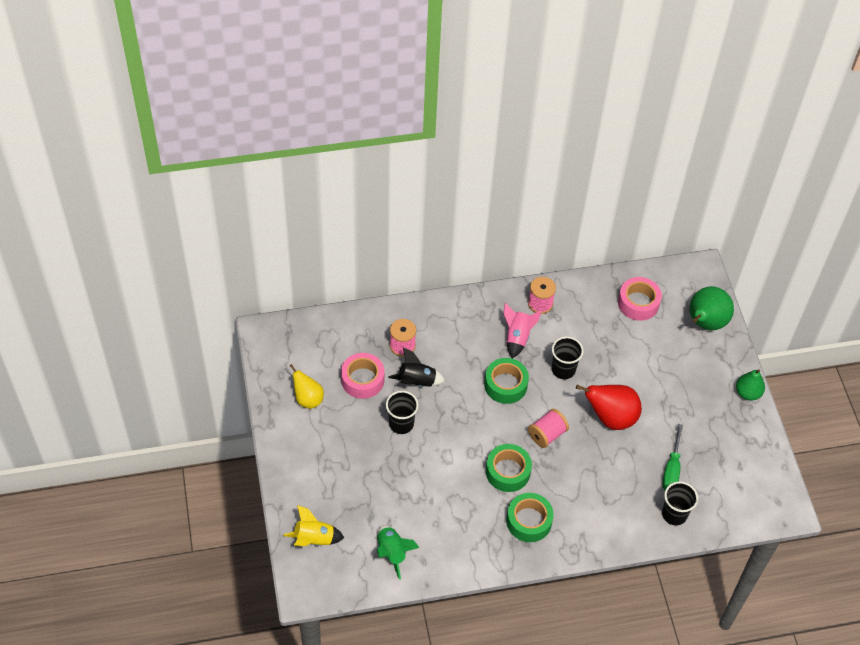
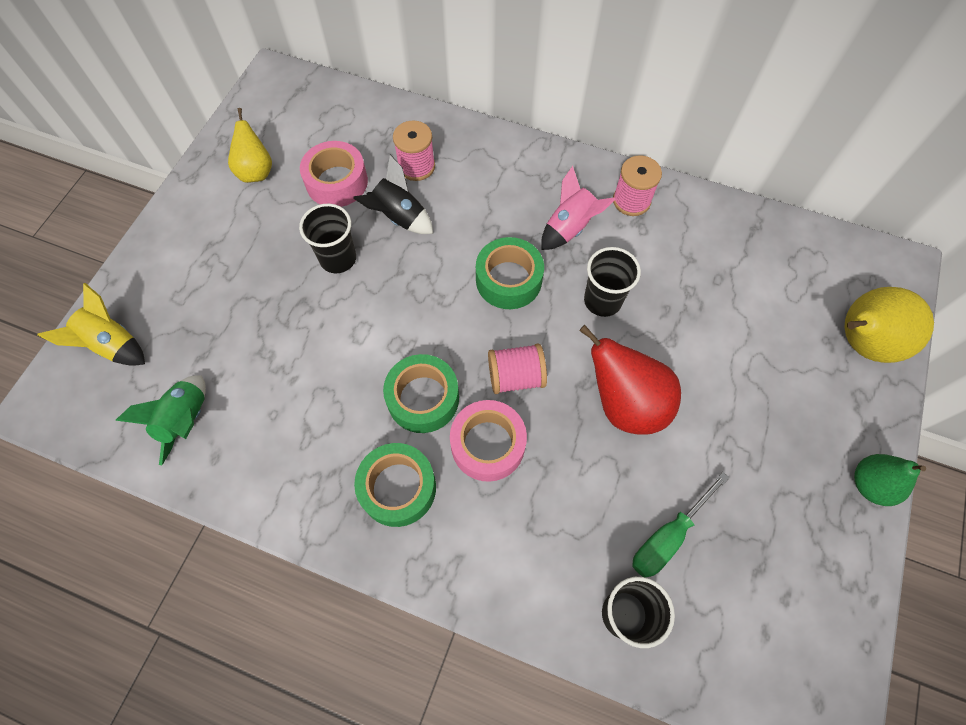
camera: 35 degrees right, 10 degrees up
(638, 303) = (772, 266): pink tape -> pink tape (488, 444)
(705, 323) = (860, 343): green pear -> yellow pear

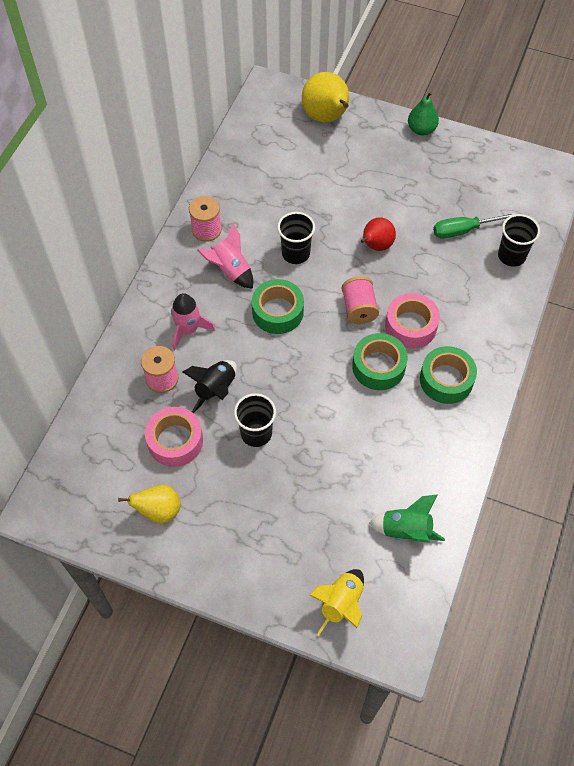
camera: 90 degrees left, 5 degrees down
(481, 188) = (188, 330): none -> pink rocket
(625, 403) = (376, 246): red pear -> red pear, size x0.63
(668, 537) = (463, 230): green screwdriver -> green screwdriver turned 120 degrees clockwise

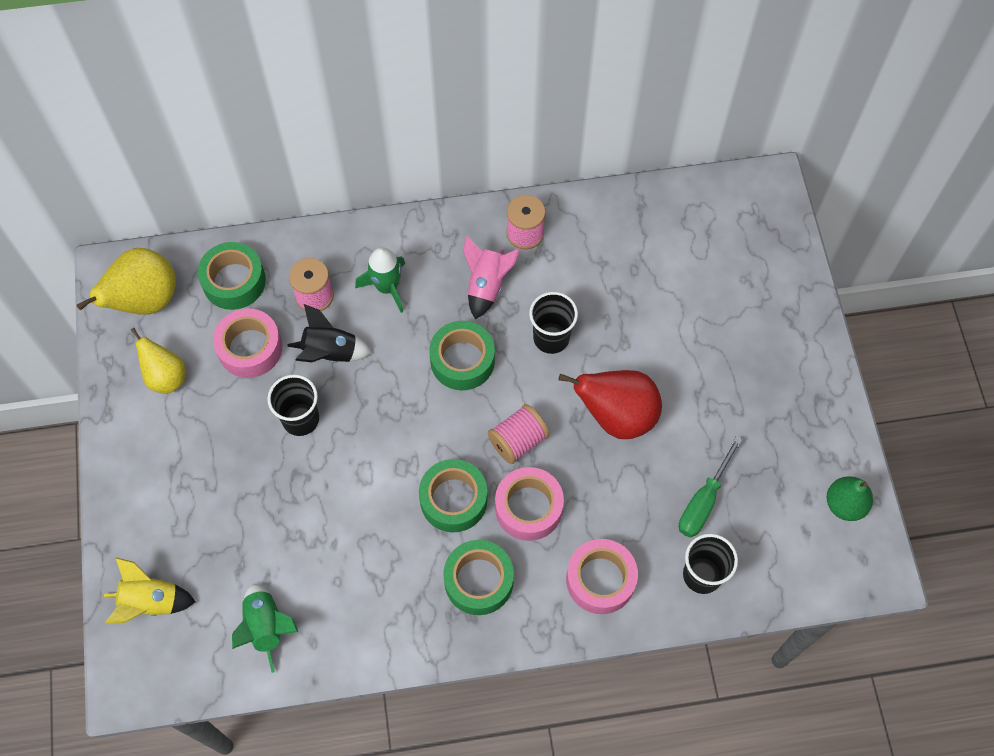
camera: 60 degrees right, 5 degrees up
(111, 426) = (234, 281): none -> green tape
(188, 330) = (387, 287): pink rocket -> green rocket
(326, 117) = (770, 268): yellow pear -> yellow pear (145, 301)
(376, 246) = (616, 416): red pear -> red pear, size x1.58
(421, 130) = (827, 381): green pear -> green pear (844, 504)
(463, 230) = (703, 501): green screwdriver -> green screwdriver turned 105 degrees counterclockwise
(484, 311) = (600, 580): none -> pink tape

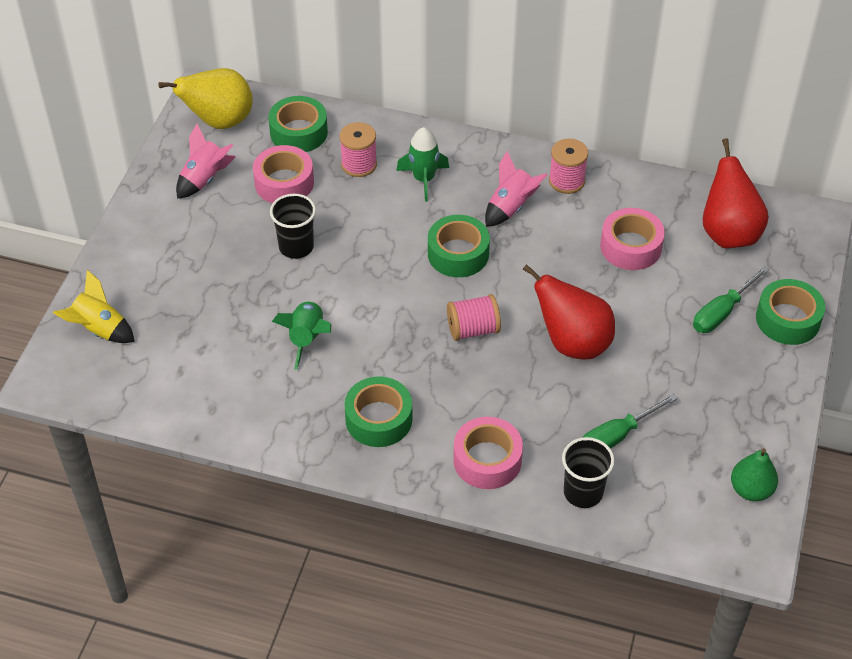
camera: 25 degrees right, 15 degrees down
(166, 377) = (204, 179): yellow pear -> pink rocket
(266, 627) = (181, 383): green rocket -> green rocket (307, 338)
(330, 353) = (348, 209): black rocket -> none
(453, 499) = (391, 351): green tape -> green tape (787, 319)
(528, 508) = (454, 382): pink tape -> pink tape (630, 246)
(551, 338) = (546, 264): black cup -> none
(700, 232) = (728, 233): none -> red pear
(734, 324) = (721, 312): none -> green screwdriver

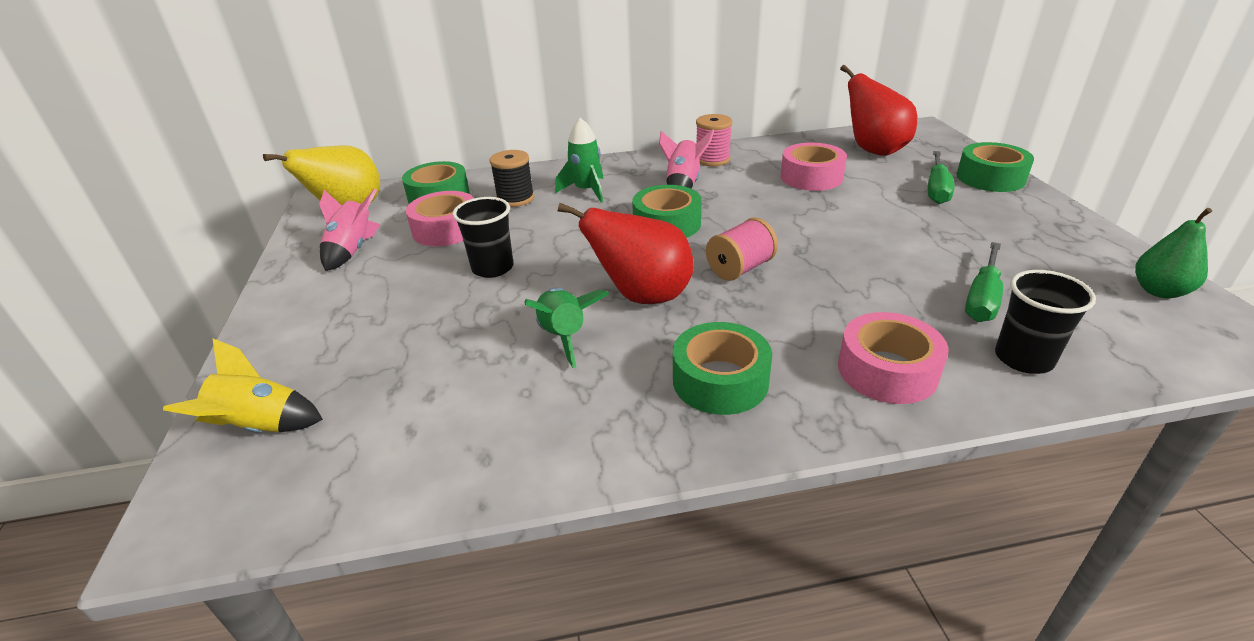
camera: 25 degrees left, 15 degrees down
(359, 164) = (515, 199): pink spool -> black spool
(572, 343) = (845, 246): red pear -> red pear (642, 296)

